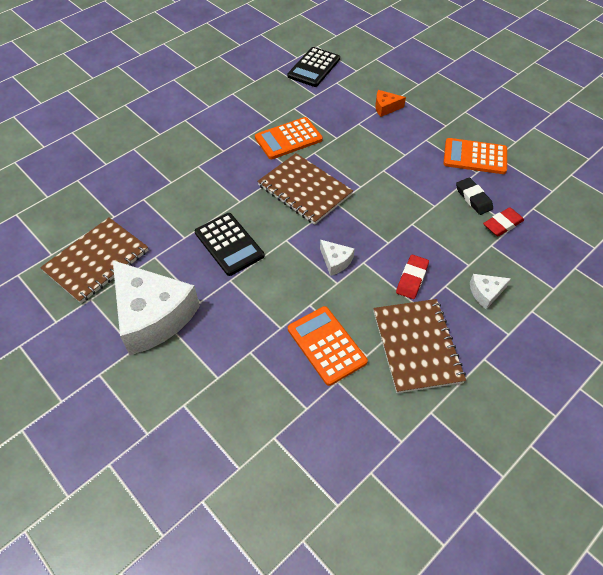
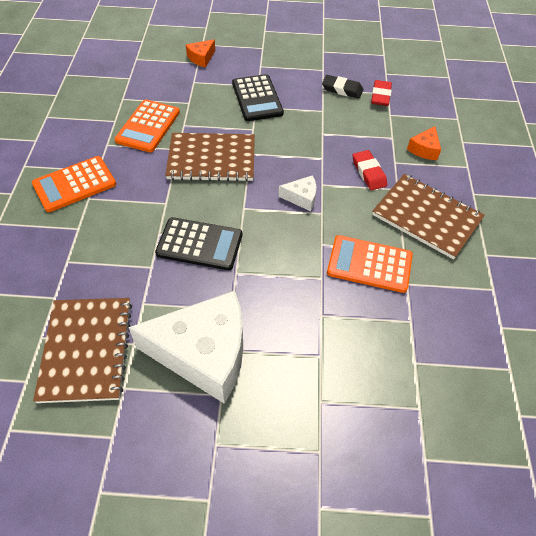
camera: 45 degrees left, 0 degrees up
(314, 67) = (101, 56): black calculator -> black calculator (257, 98)
(475, 157) = (309, 59): orange calculator -> orange calculator (74, 184)
(485, 293) = (424, 149): white cheese -> orange cheese

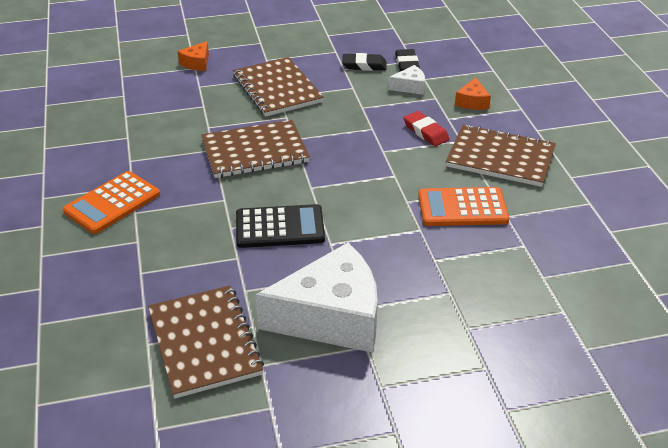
camera: 15 degrees left, 15 degrees down
(148, 126) = (169, 135): orange calculator -> none
(257, 98) = (277, 89): black calculator -> brown notebook
(301, 197) = (367, 166): white cheese -> white cheese (410, 87)
(380, 96) = (407, 64): red eraser -> black eraser

